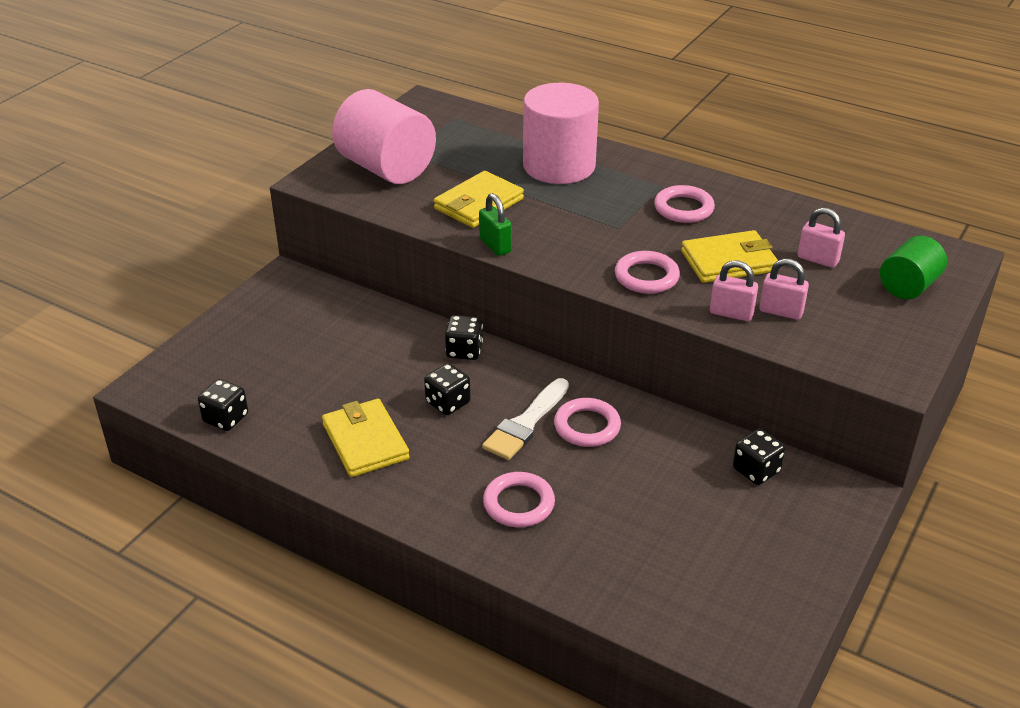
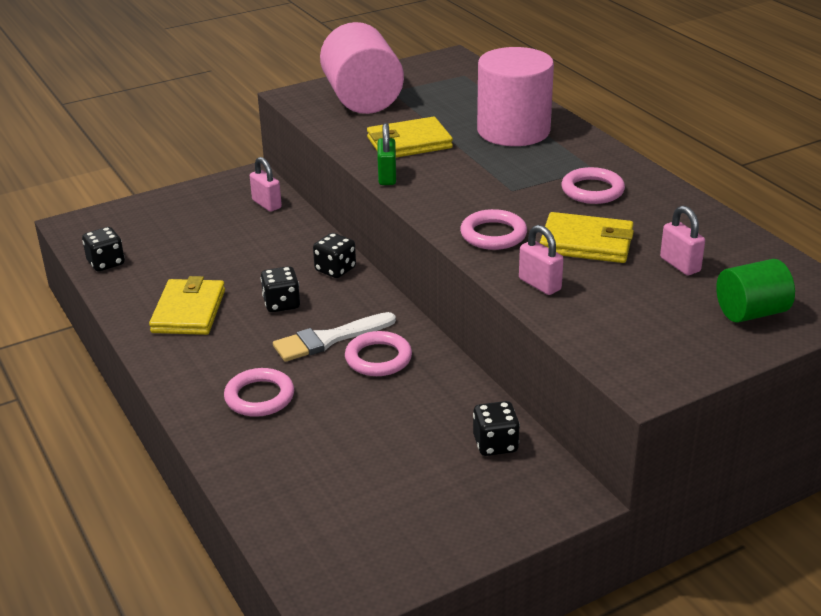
camera: 30 degrees right, 5 degrees down
(781, 311) = (590, 296): pink padlock -> pink padlock (266, 204)

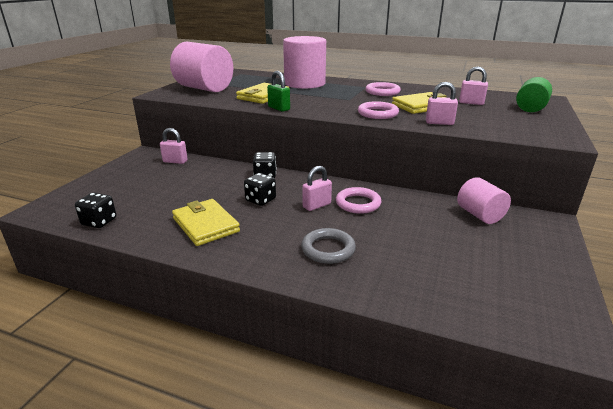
camera: 40 degrees left, 5 degrees down
(259, 397) = (328, 249): pink ring -> grey ring
(329, 339) = (317, 205): white brush -> pink padlock
(495, 444) = (479, 215): black dice -> pink cylinder

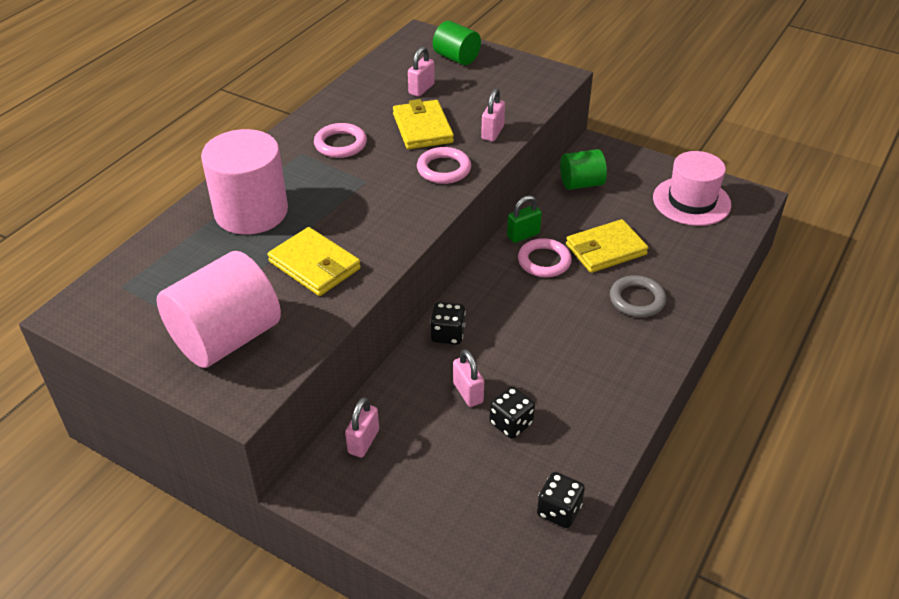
camera: 80 degrees left, 15 degrees up
(205, 225) = (579, 397): yellow wallet -> yellow wallet (606, 249)
(260, 200) = (521, 343): black dice -> black dice (511, 423)
(279, 108) = (391, 253): green padlock -> green padlock (523, 235)
(317, 205) = (544, 295): pink padlock -> pink padlock (468, 392)
(479, 215) = (581, 183): pink cylinder -> green cylinder
(515, 284) = (691, 201): none -> pink hat

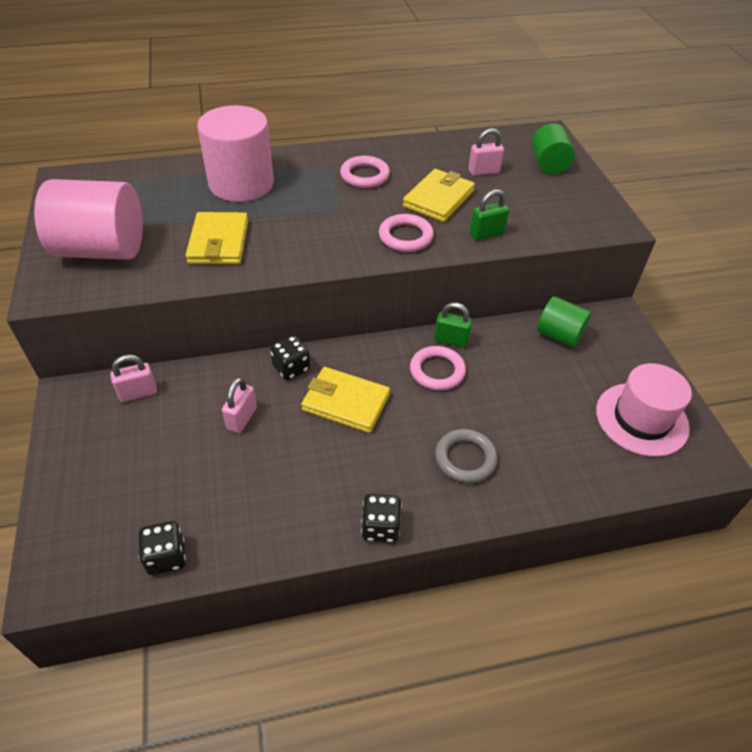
camera: 45 degrees right, 5 degrees up
(492, 133) = (486, 234): pink padlock -> green padlock
(511, 423) = (234, 465): black dice -> black dice (380, 527)
(606, 249) = (500, 400): yellow wallet -> yellow wallet (346, 402)

